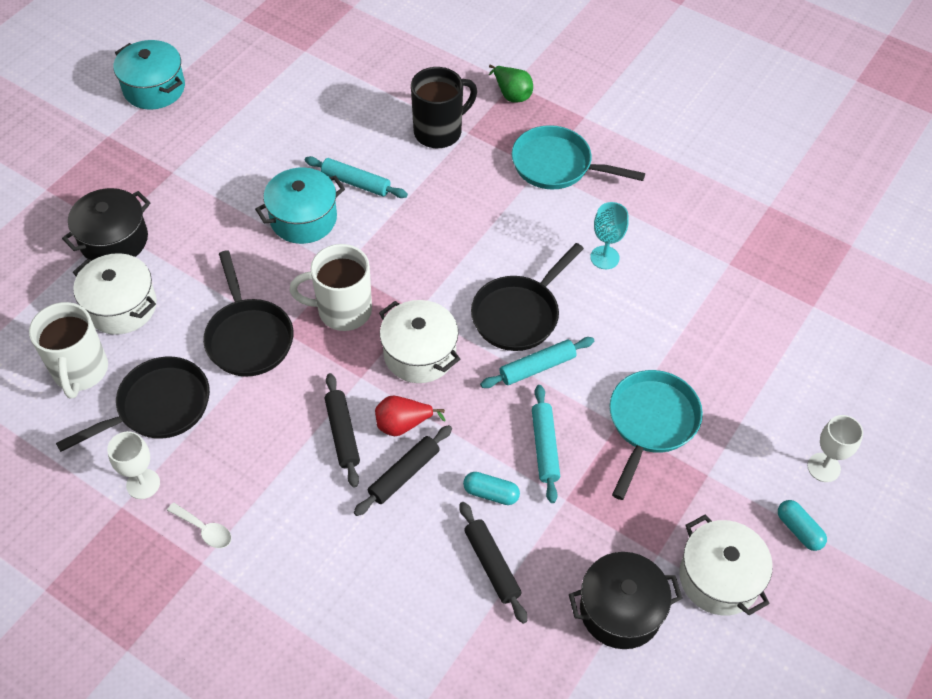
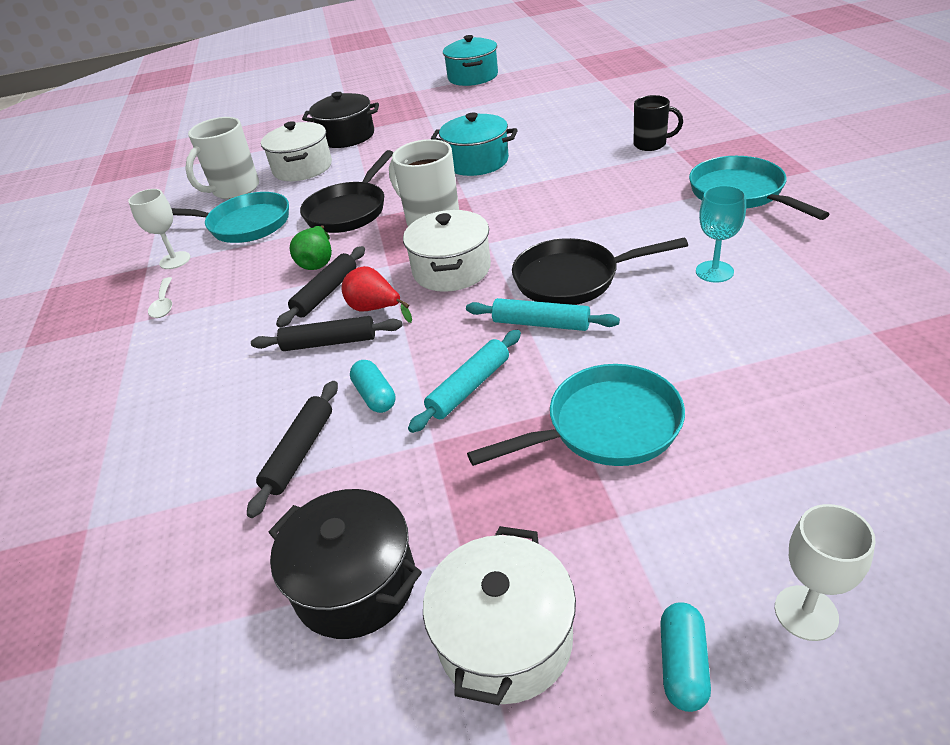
camera: 50 degrees right, 15 degrees down
(158, 407) = (244, 225): black pan -> turquoise pan
(356, 183) = (543, 154): turquoise rolling pin -> none
(439, 131) = (651, 144): black mug -> black mug, size x0.65
(511, 94) = (749, 139): green pear -> green pear (317, 262)

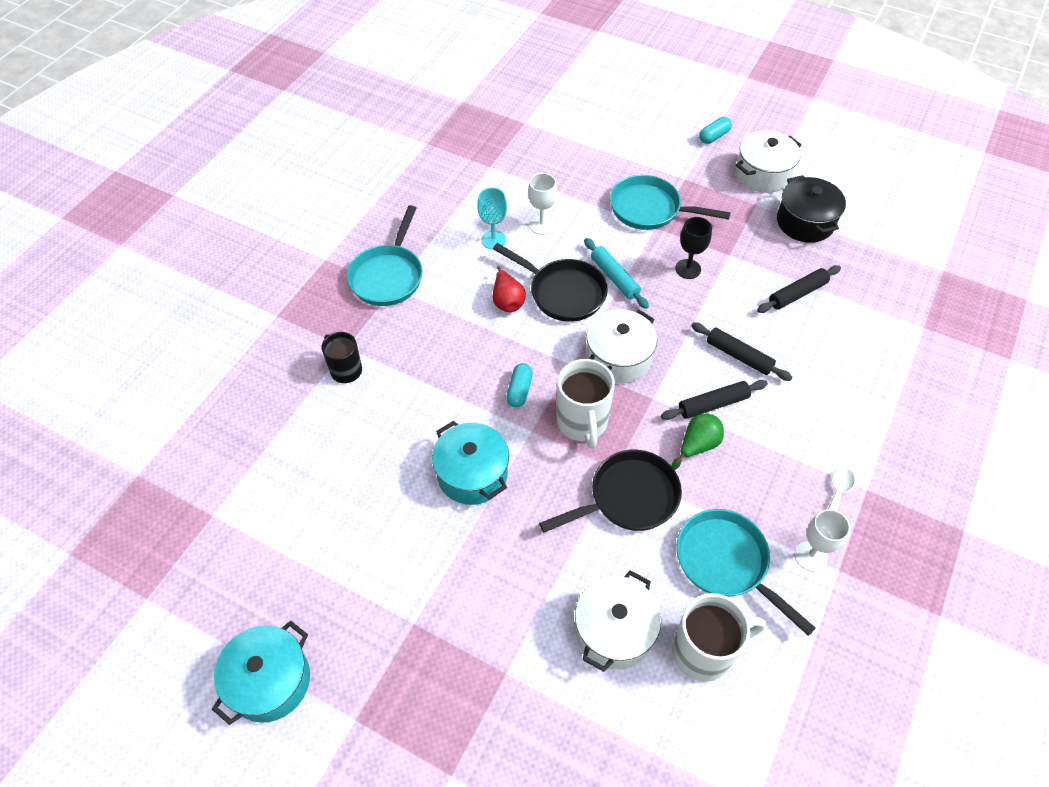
camera: 145 degrees left, 15 degrees up
(347, 136) = (523, 665): black pot -> none
(375, 309) = (692, 362): red pear -> red pear (507, 301)
(375, 396) = (738, 299): turquoise capsule -> turquoise capsule (519, 390)
(469, 387) = (688, 269): turquoise rolling pin -> black goblet
(806, 613) = (662, 123): white goblet -> white goblet (541, 225)

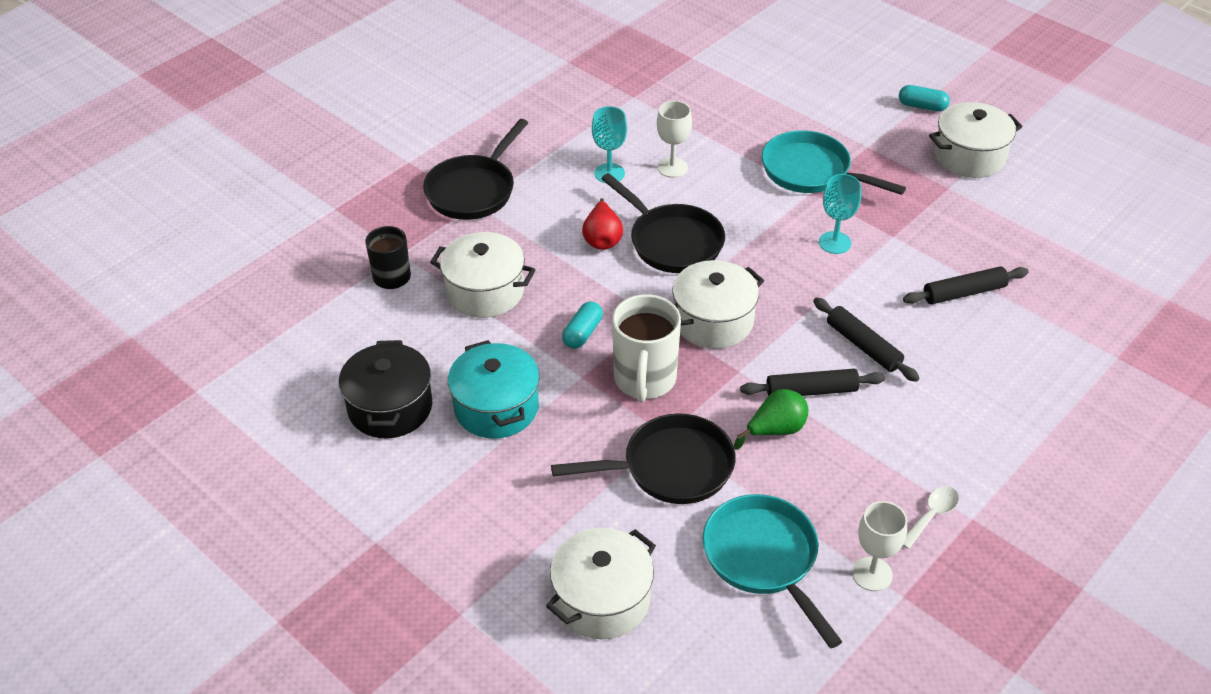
camera: 15 degrees right, 10 degrees down
(270, 681) = (199, 563): turquoise pot -> none
(388, 276) = (473, 190): turquoise pan -> black pan
(428, 368) = (485, 291): none -> white pot
(614, 277) = (740, 236): turquoise rolling pin -> none
(688, 269) = (834, 243): black goblet -> turquoise goblet
(704, 651) = (702, 644): white mug -> none
(714, 136) = (922, 106): turquoise capsule -> turquoise capsule turned 45 degrees clockwise
(805, 222) = (1004, 217): black pot -> black pot (390, 407)

